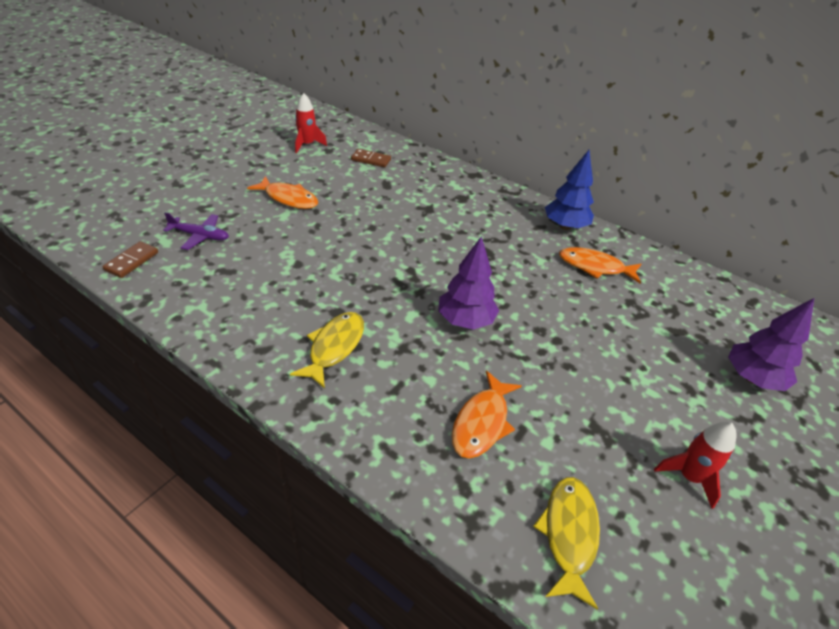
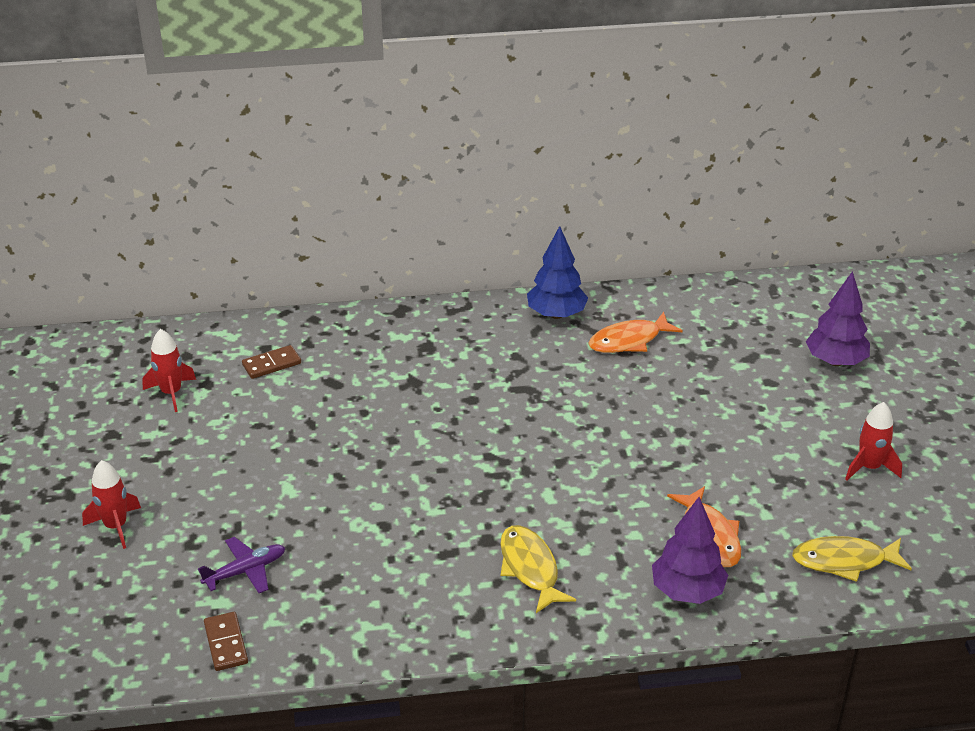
camera: 40 degrees left, 5 degrees down
(188, 179) = (116, 526): none -> red rocket
(288, 198) = (262, 469): orange fish -> none
(465, 321) = (595, 467): purple tree -> purple tree (687, 591)
(568, 534) = (844, 561): yellow fish -> yellow fish turned 60 degrees counterclockwise

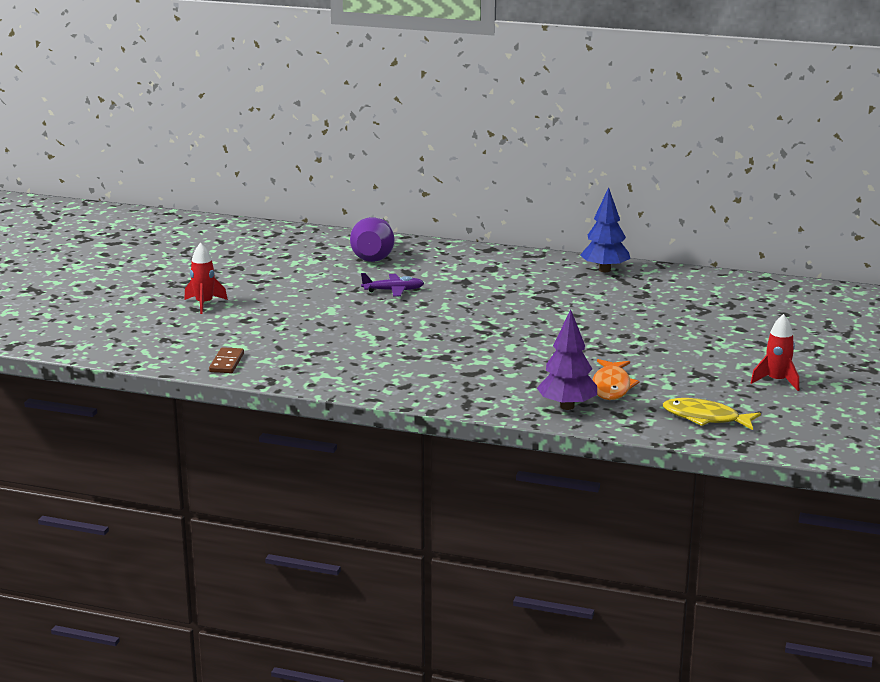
camera: 25 degrees right, 15 degrees down
(171, 393) = (294, 257): red rocket -> none
(245, 571) = (268, 337): purple plane -> purple plane (393, 290)
(271, 364) = (373, 257): brown domino -> purple vase
(530, 568) = (462, 374): yellow fish -> none
(629, 341) = (648, 291): orange fish -> none
(835, 361) = (807, 329): purple tree -> none

